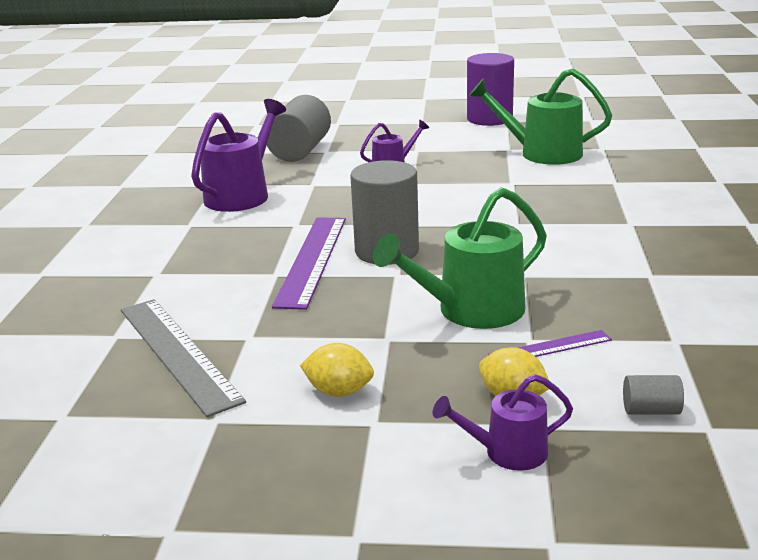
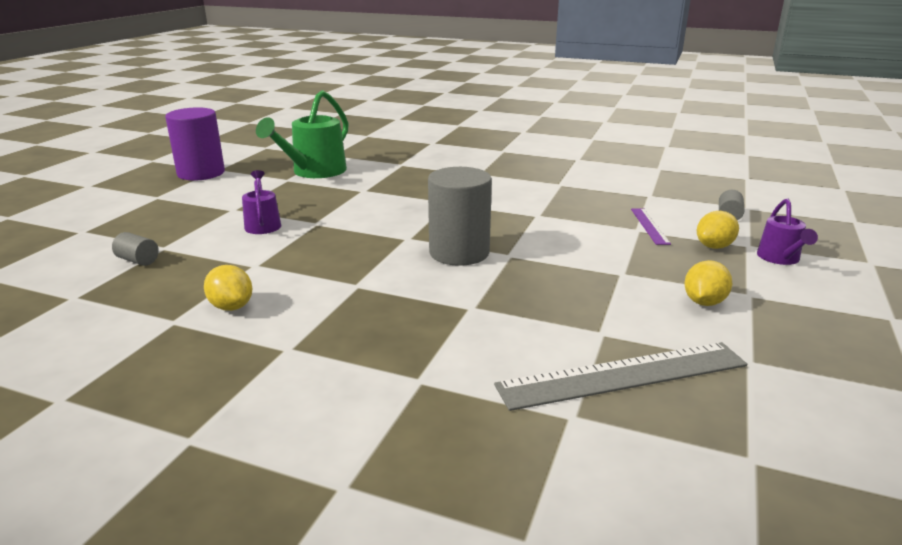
camera: 75 degrees left, 0 degrees up
(242, 194) = (231, 307): purple watering can -> yellow lemon
(300, 151) = (138, 260): grey cylinder -> grey cylinder, size x0.43
(311, 260) = (451, 286): purple ruler -> none
(470, 311) = (588, 239): green watering can -> none

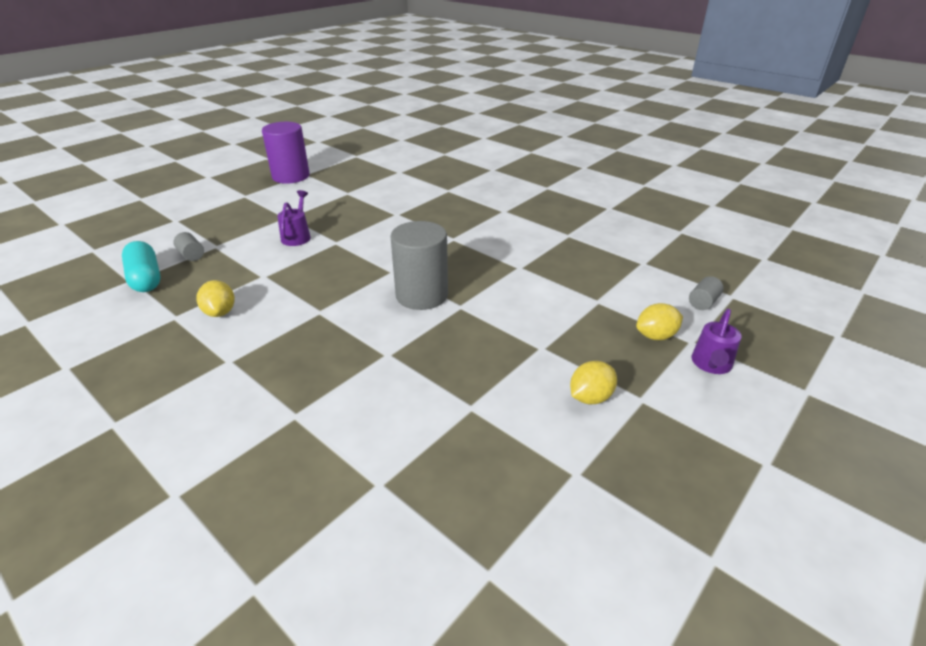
camera: 20 degrees right, 10 degrees up
(93, 292) = (145, 278): none -> turquoise capsule
(314, 172) = (373, 188): green watering can -> none
(623, 375) = (453, 456): grey ruler -> none
(649, 226) = (612, 299): purple ruler -> none

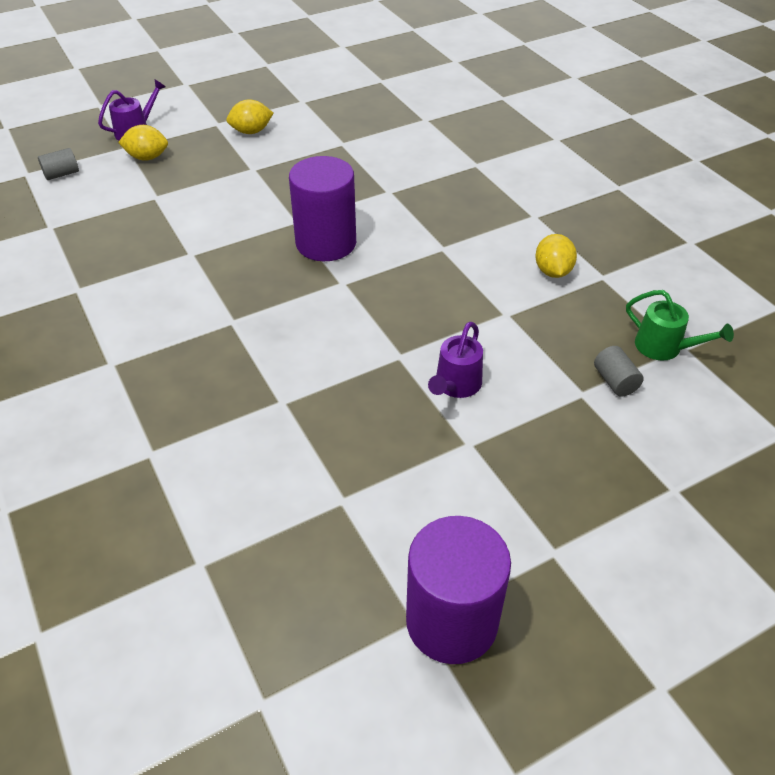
camera: 160 degrees left, 10 degrees up
(145, 278) = (664, 348): turquoise capsule -> green watering can
(422, 295) = (326, 243): grey cylinder -> purple cylinder

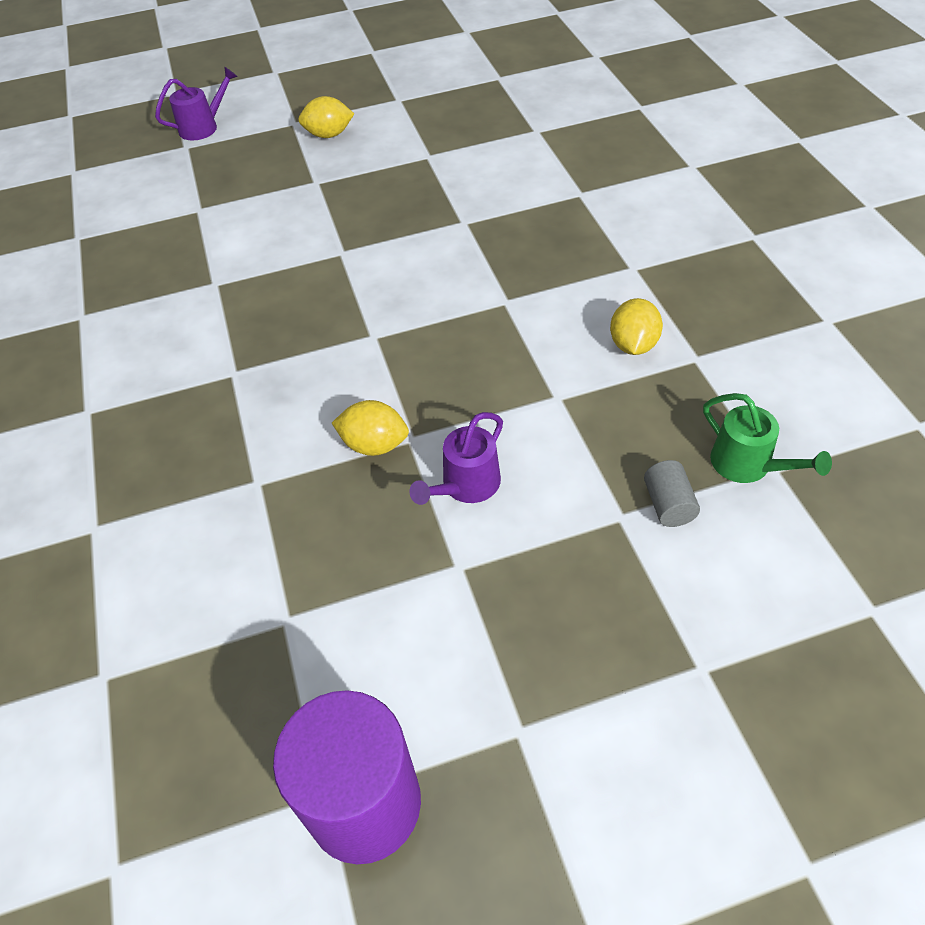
camera: 15 degrees right, 5 degrees up
(62, 174) = (109, 175): grey cylinder -> none
(147, 157) = (205, 160): yellow lemon -> yellow lemon (374, 445)
(326, 243) = (370, 283): purple cylinder -> none

